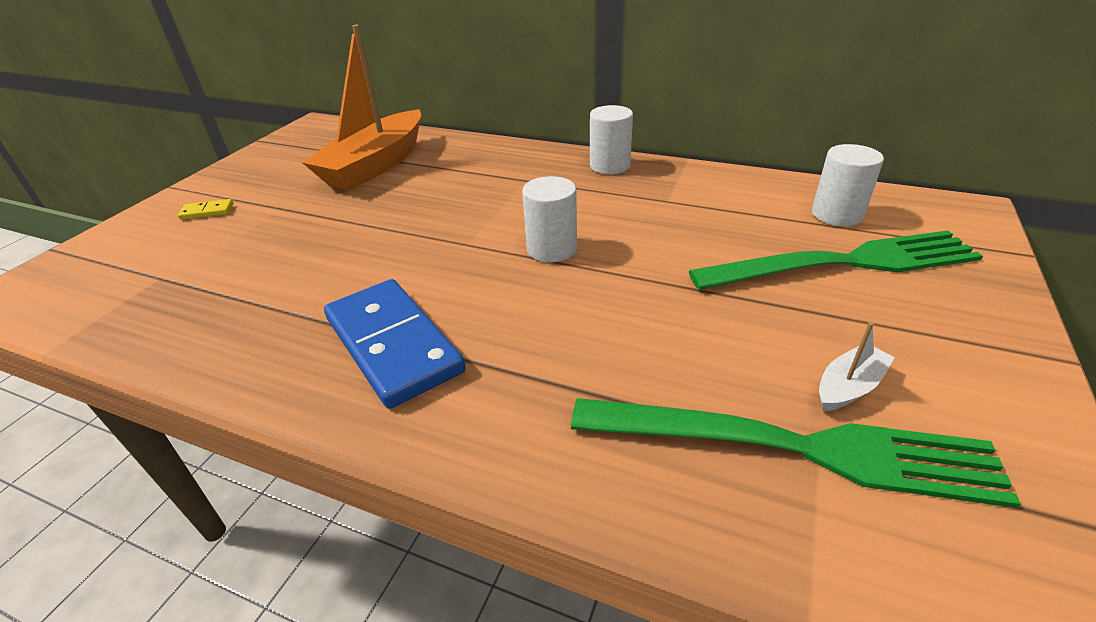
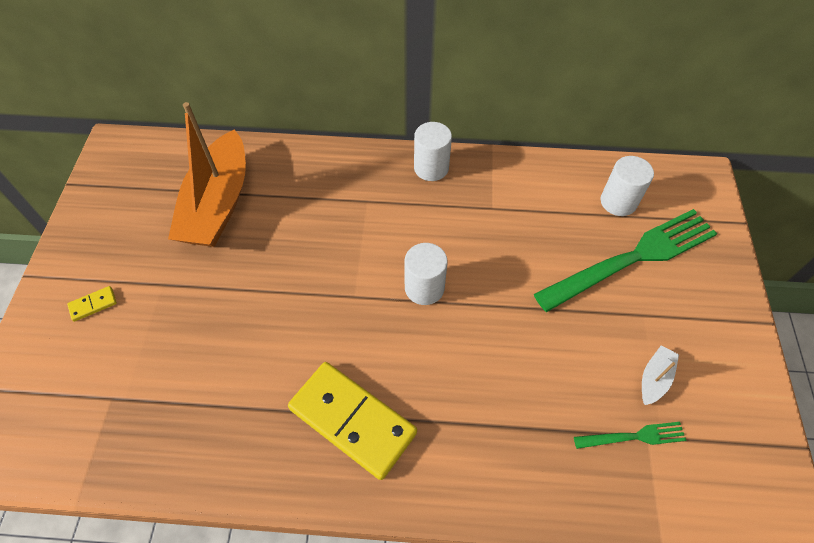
camera: 20 degrees left, 20 degrees up
(393, 344) = (352, 420): blue domino -> yellow domino
(794, 447) = (634, 436): green fork -> green fork, size x0.45

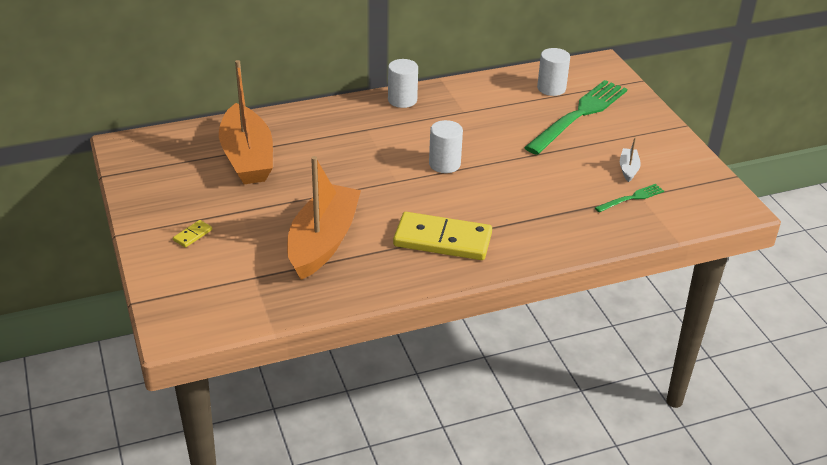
camera: 25 degrees left, 20 degrees down
(217, 369) = (323, 242): none -> orange boat

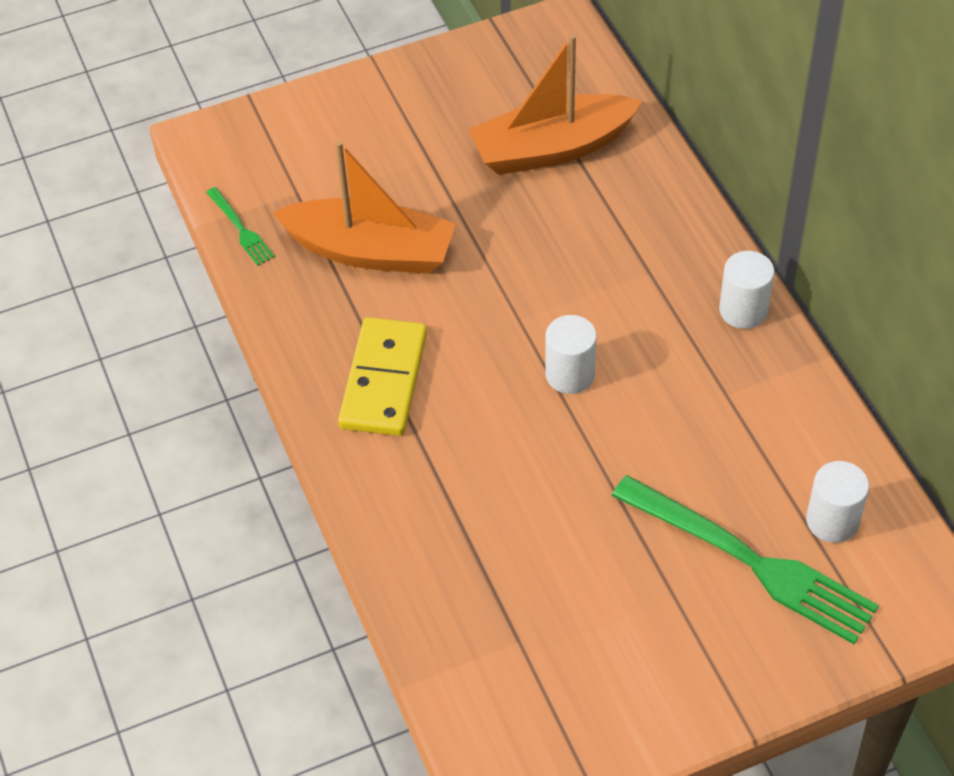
camera: 90 degrees right, 15 degrees up
(193, 235) = (375, 123): yellow domino -> none
(628, 169) = (594, 628): white boat -> none
(631, 198) = (511, 627): green fork -> green fork (241, 229)

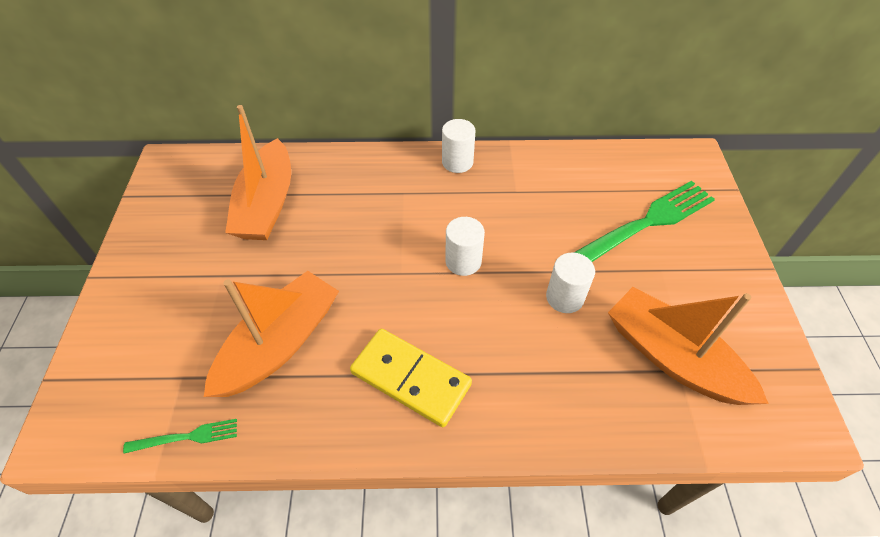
camera: 70 degrees left, 0 degrees up
(534, 631) = (672, 358): none -> orange boat
(832, 521) = (625, 179): white cylinder -> white cylinder (564, 297)

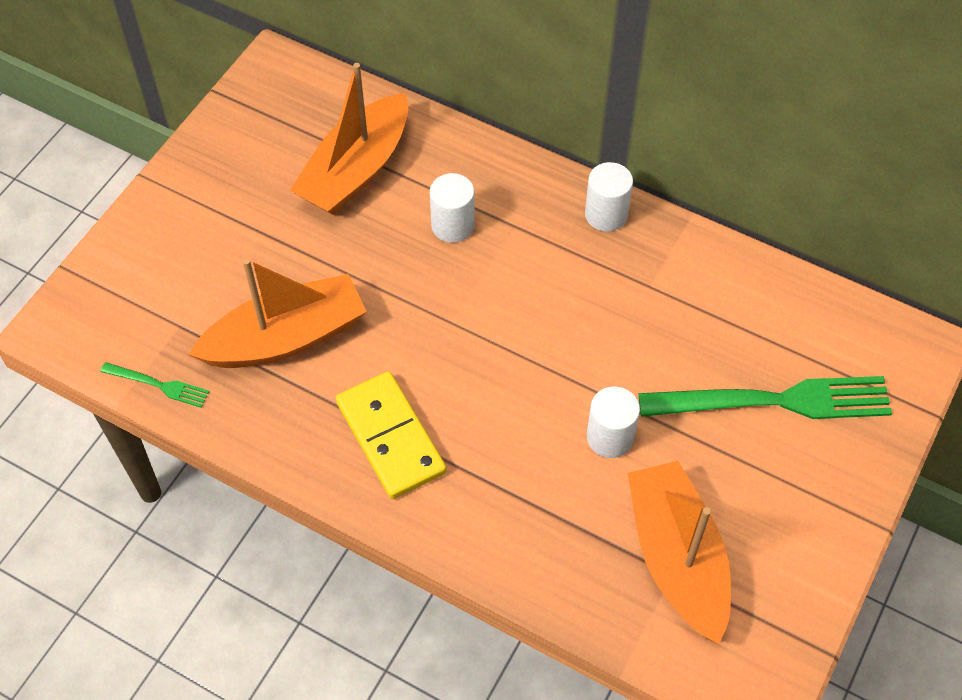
camera: 30 degrees right, 5 degrees up
(463, 261) = (527, 342): white cylinder -> white cylinder (453, 225)

